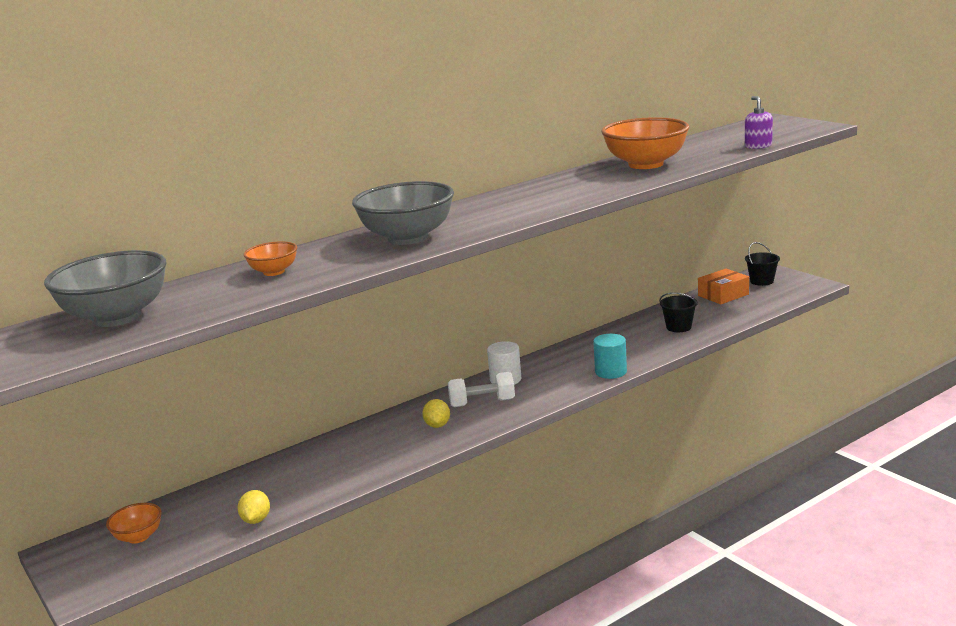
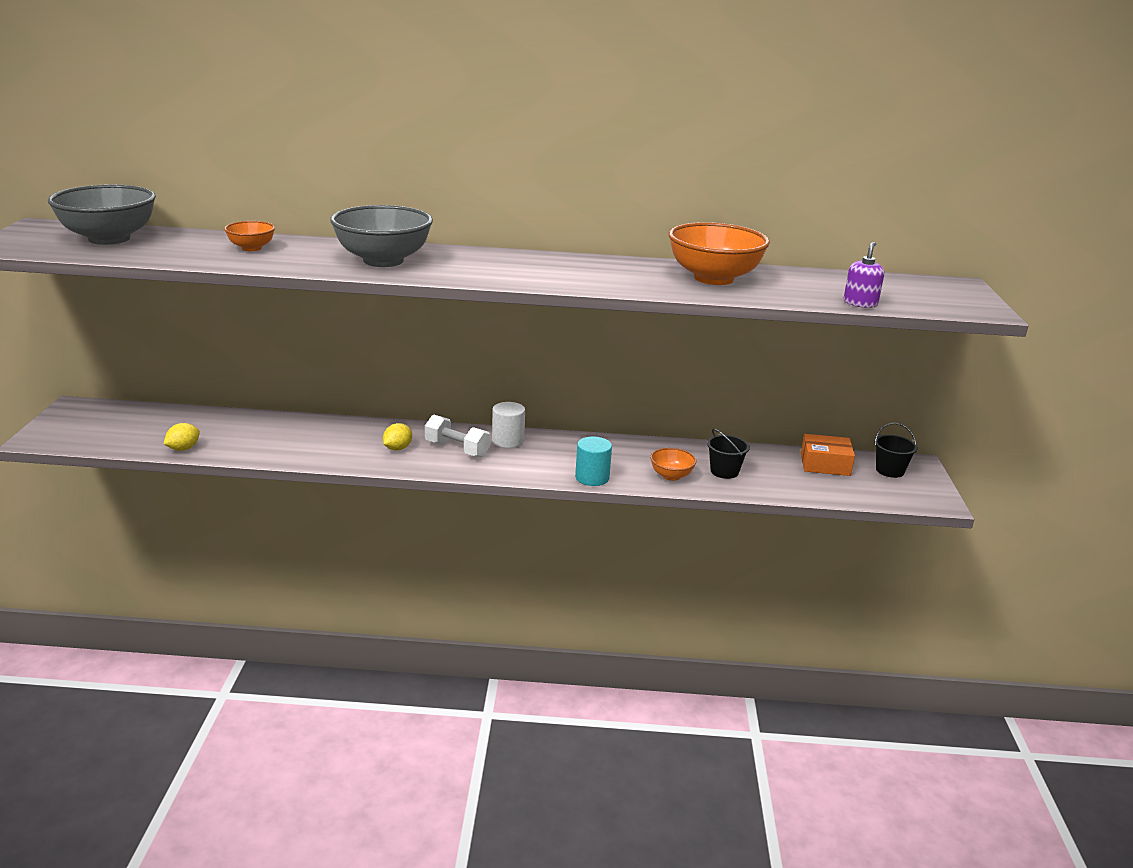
camera: 35 degrees right, 5 degrees up
(138, 537) = (118, 422): orange bowl -> orange bowl (671, 476)

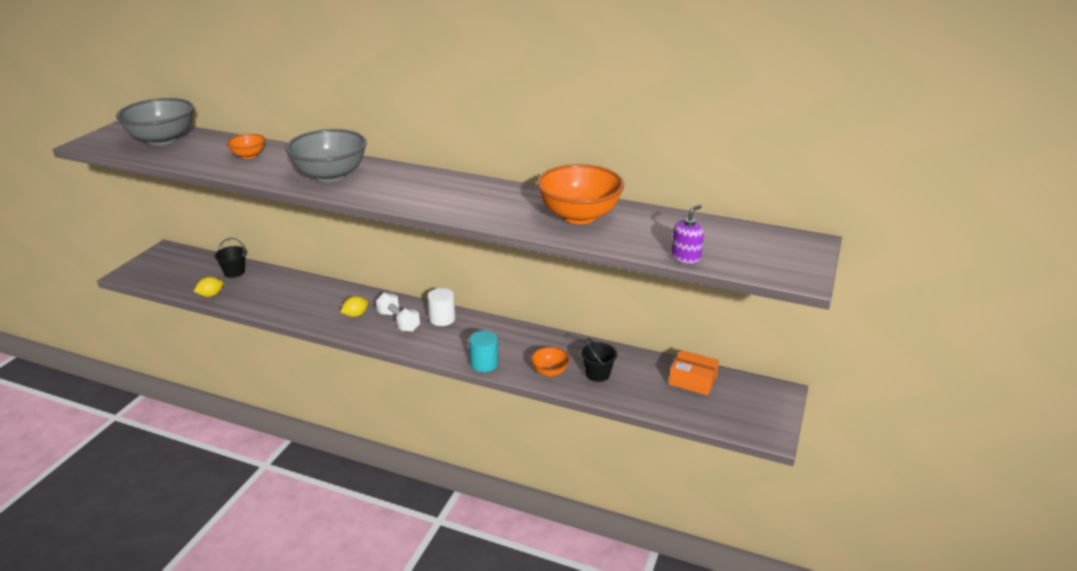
camera: 20 degrees right, 5 degrees up
(889, 470) = (749, 395): black bucket -> black bucket (234, 272)

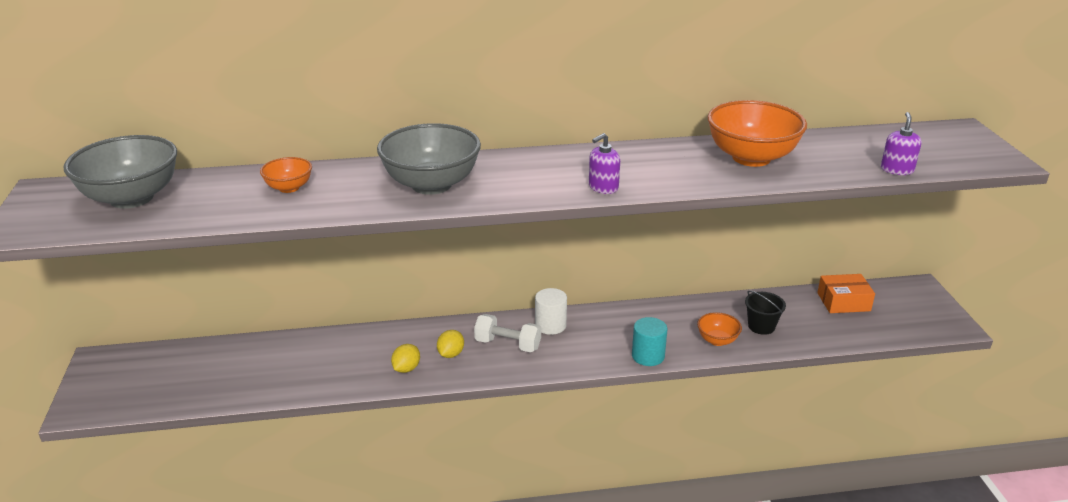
camera: 30 degrees left, 0 degrees up
(211, 295) = (238, 394): yellow lemon -> yellow lemon (406, 368)
(234, 272) = (235, 356): black bucket -> none
(435, 207) = (603, 187): none -> purple soap dispenser

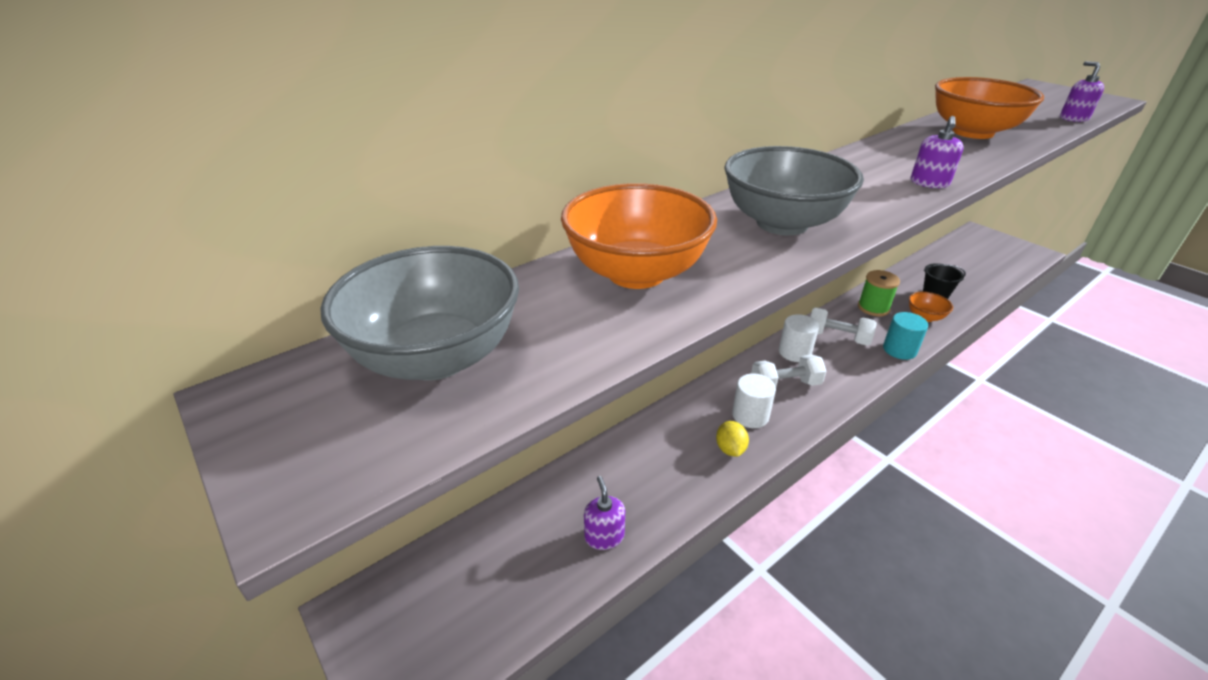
camera: 30 degrees left, 5 degrees up
(263, 382) = (604, 536): none -> purple soap dispenser
(289, 188) = (636, 273): orange bowl -> orange bowl, size x2.01
(451, 354) = (750, 415): yellow lemon -> white cylinder
(605, 327) = (837, 337): none -> white dumbbell
(678, 316) = (873, 308): none -> green spool
(843, 302) = (955, 257): orange box -> none

